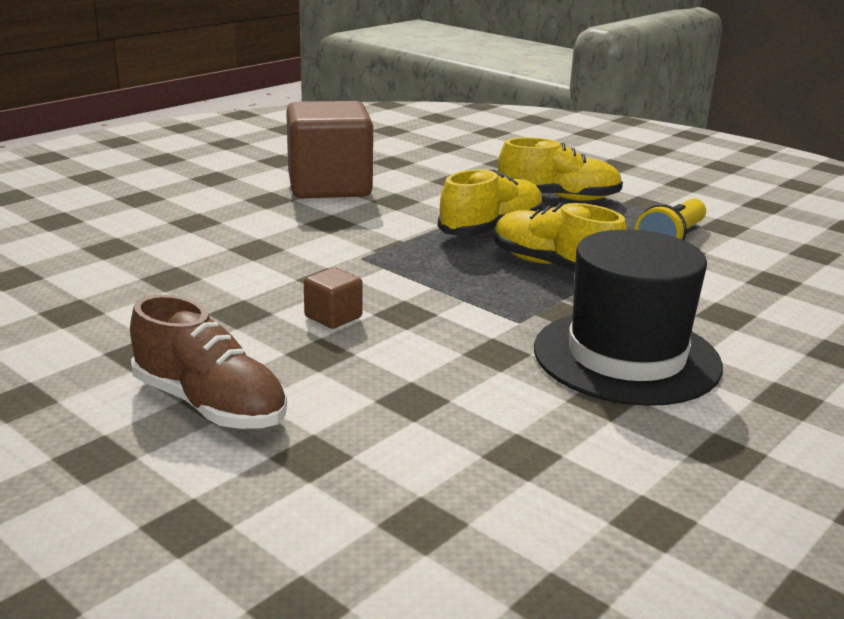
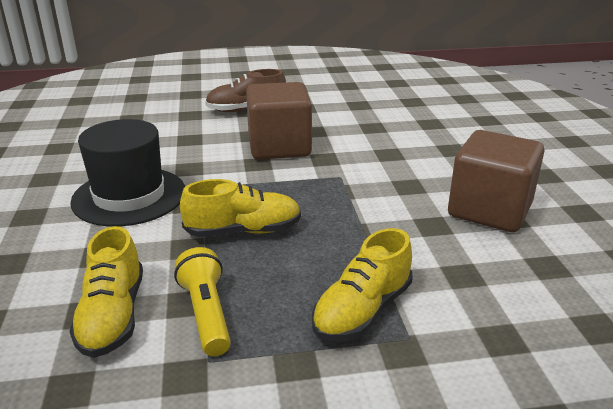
camera: 130 degrees right, 5 degrees up
(333, 317) = (279, 147): brown cube -> brown cube, size x2.44
(491, 229) = (331, 238): yellow shoe -> yellow shoe (113, 316)

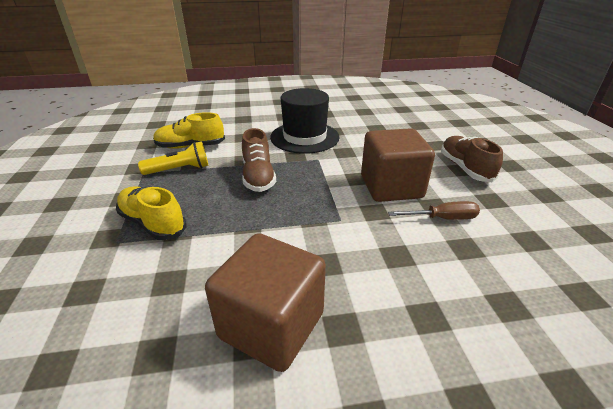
camera: 90 degrees right, 5 degrees up
(243, 231) = (258, 176): yellow shoe -> brown shoe
(334, 130) = (442, 218): none -> brown screwdriver

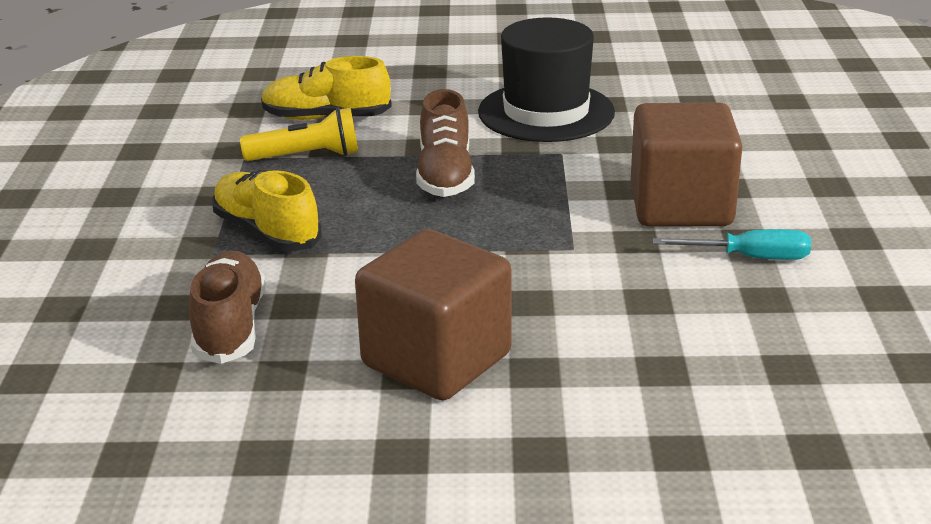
camera: 10 degrees right, 5 degrees down
(442, 218) = (750, 258): brown screwdriver -> turquoise screwdriver
(465, 168) = (838, 184): brown shoe -> brown shoe (230, 327)

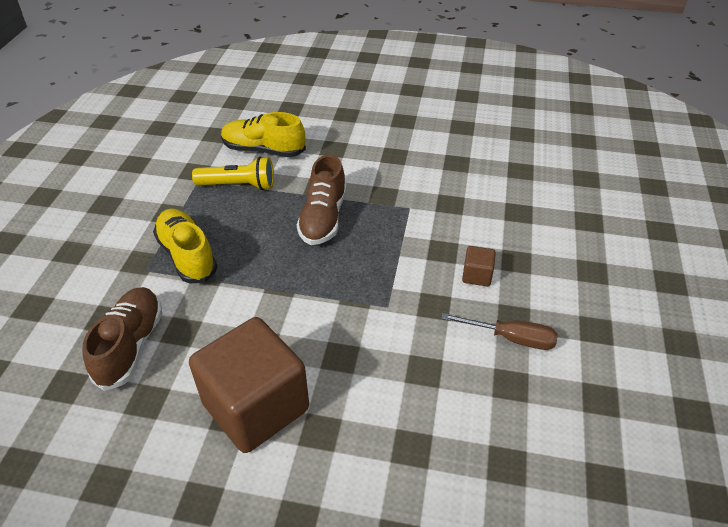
camera: 10 degrees right, 15 degrees up
(546, 112) = (411, 166): black hat -> none
(681, 206) = (477, 275): brown cube -> brown cube, size x0.41
(750, 258) = (511, 338): turquoise screwdriver -> brown screwdriver

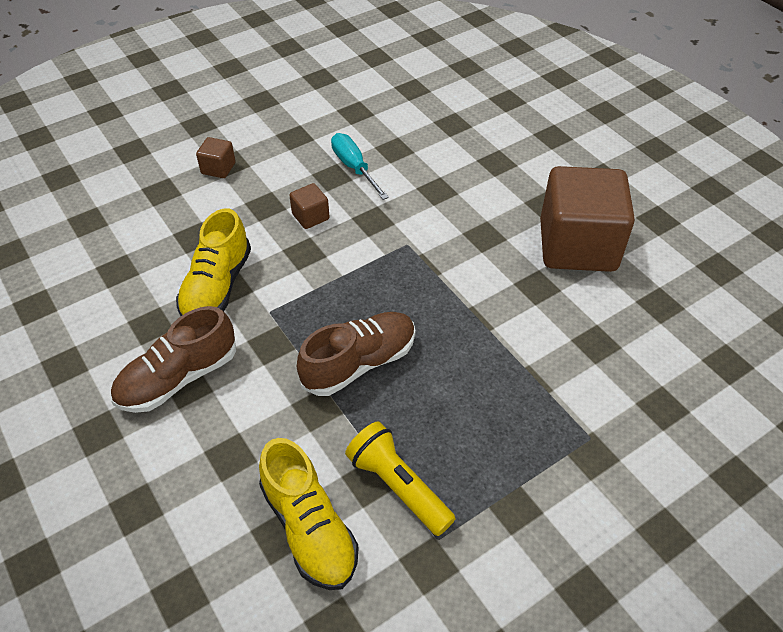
camera: 135 degrees left, 5 degrees up
(130, 346) = (651, 360): brown shoe -> brown shoe (178, 378)
(187, 255) = (535, 423): yellow shoe -> yellow shoe (217, 287)
(511, 338) = (354, 167): brown screwdriver -> turquoise screwdriver
(590, 261) = (218, 168): none -> brown cube

